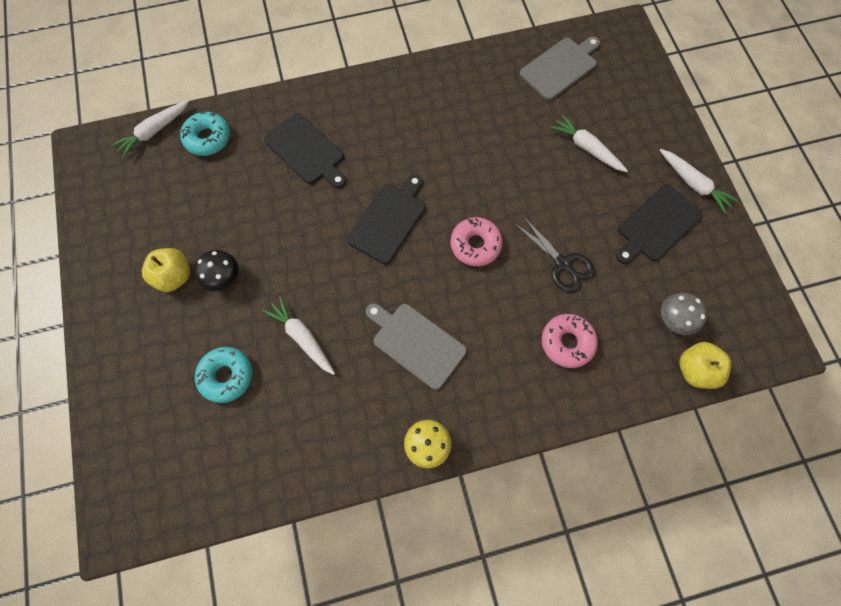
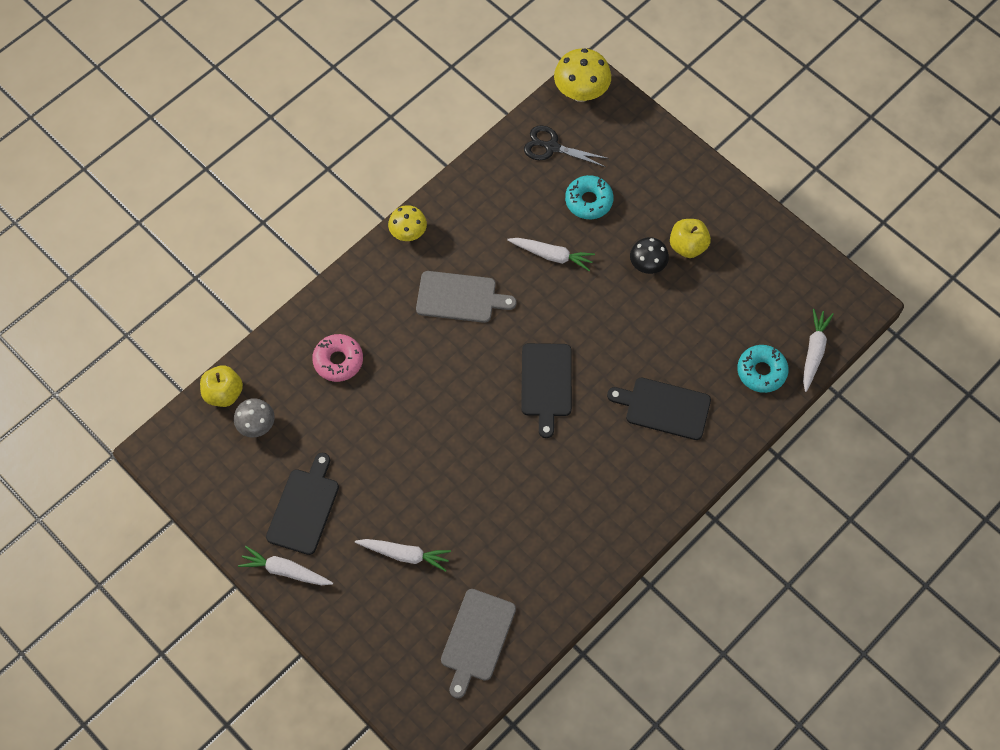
camera: 150 degrees right, 5 degrees down
(136, 516) = (581, 93): none -> yellow mushroom
(475, 245) = (458, 402): pink donut -> none
(562, 264) = (373, 425): black scissors -> black scissors (552, 147)

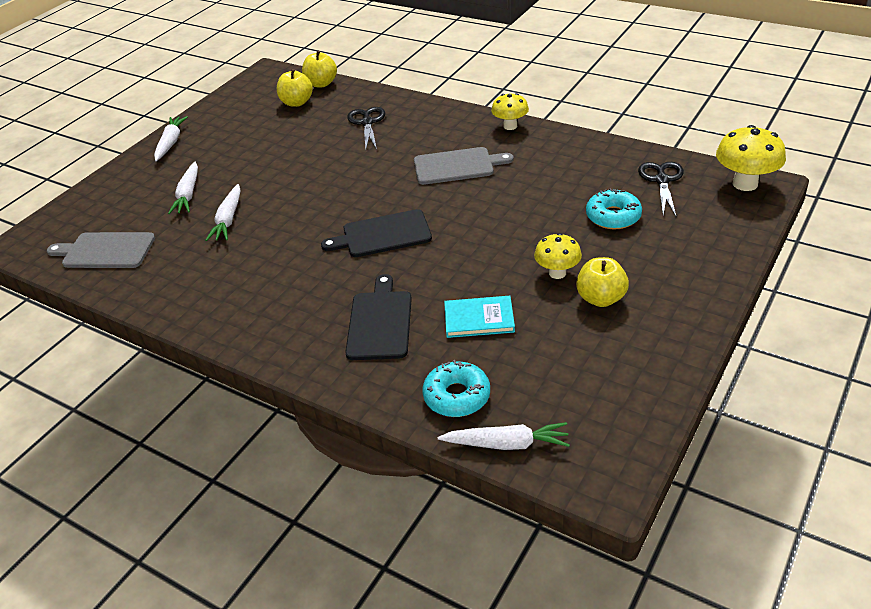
camera: 80 degrees right, 25 degrees down
(257, 425) = (297, 102): grey mushroom -> yellow apple
(304, 508) = (227, 138): black cutting board -> none
(338, 361) = (367, 122): pink donut -> black scissors
(460, 297) = (457, 166): grey cutting board -> grey cutting board turned 90 degrees counterclockwise
(552, 255) = (532, 207): white carrot -> white carrot (228, 219)
(647, 265) = (557, 273): black mushroom -> yellow mushroom
(683, 336) = (479, 319): none -> turquoise book

